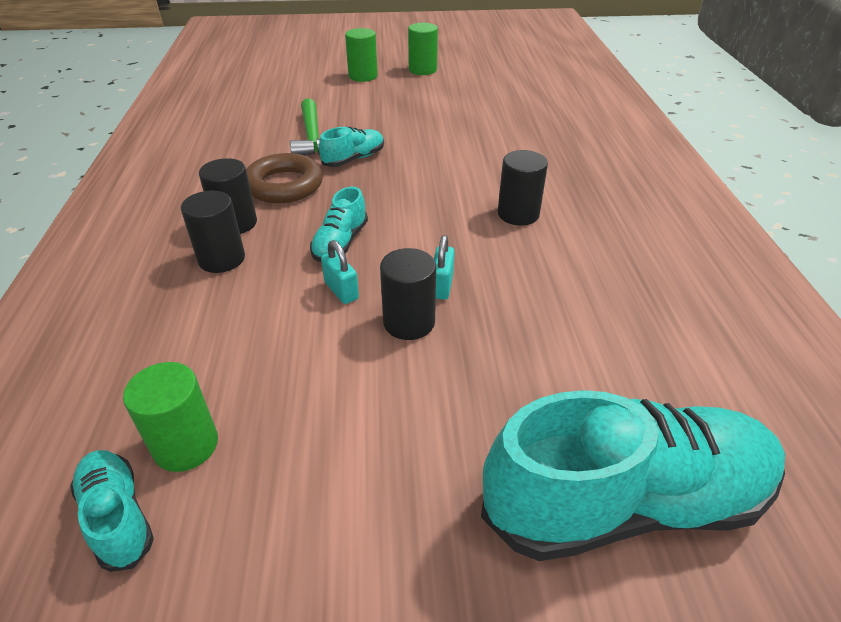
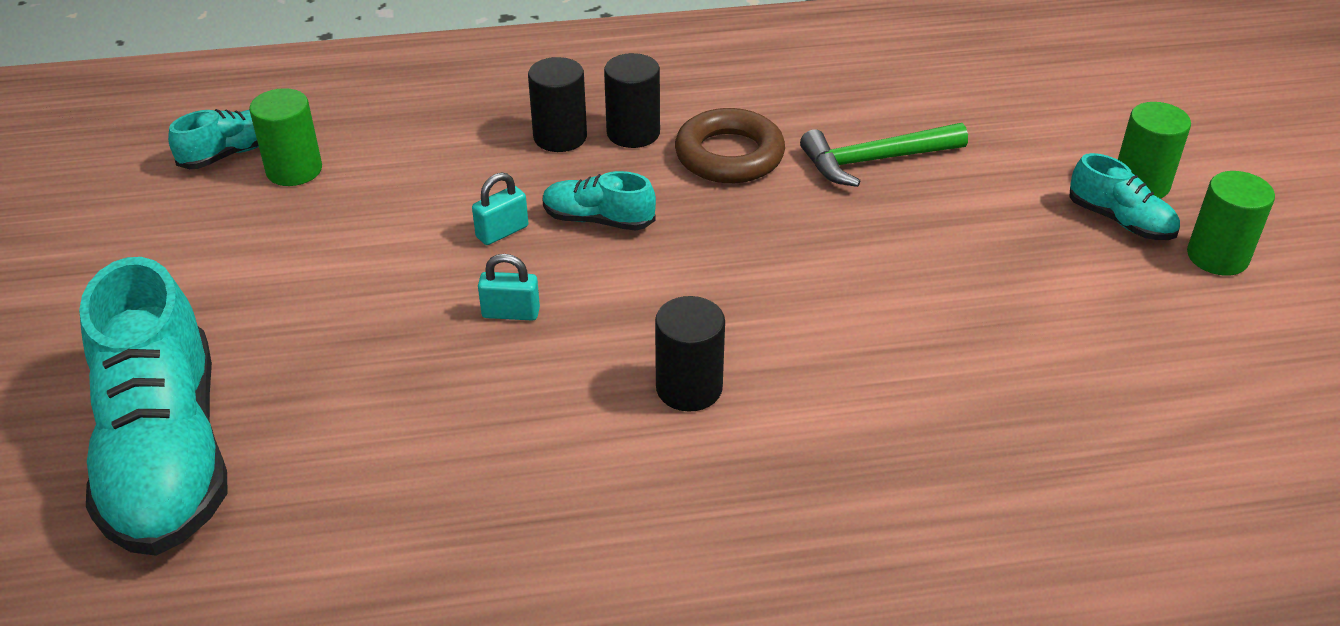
camera: 85 degrees right, 0 degrees up
(353, 159) = (819, 207): turquoise shoe -> turquoise shoe (1120, 221)
(409, 322) = (443, 289): black cylinder -> none

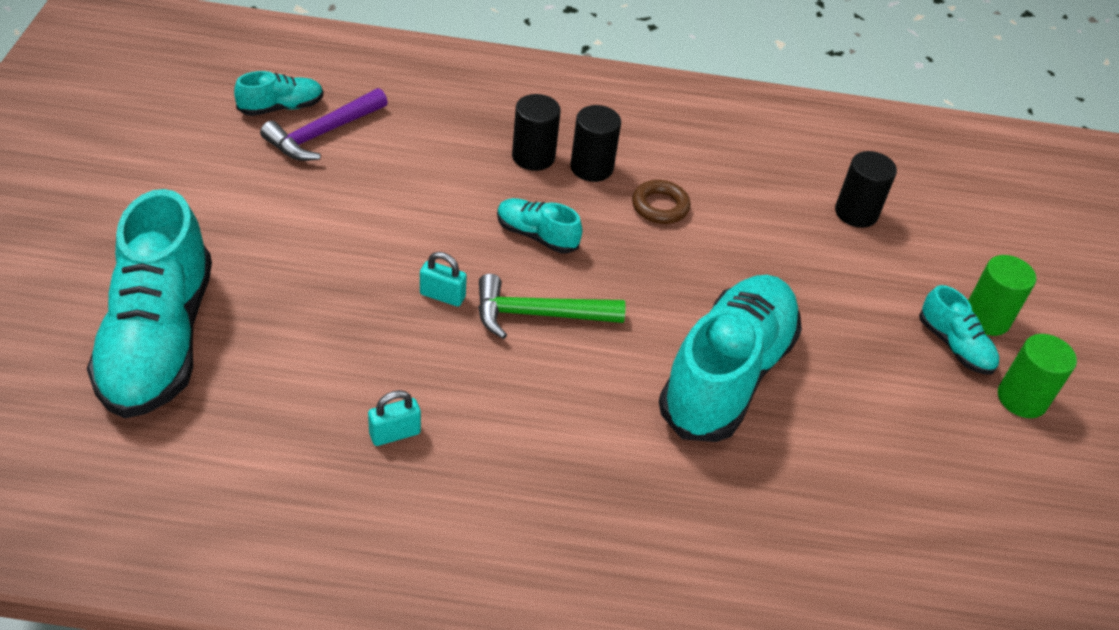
camera: 10 degrees right, 5 degrees up
(294, 170) = (323, 134): green cylinder -> purple hammer
(502, 232) = (460, 226): turquoise padlock -> turquoise padlock (395, 433)
(689, 388) = (553, 394): black cylinder -> black cylinder (856, 213)
(729, 155) = (660, 206): brown ring -> brown ring, size x0.65
(874, 161) = (774, 241): green hammer -> green hammer (538, 315)
(883, 316) = (727, 375): none -> turquoise shoe

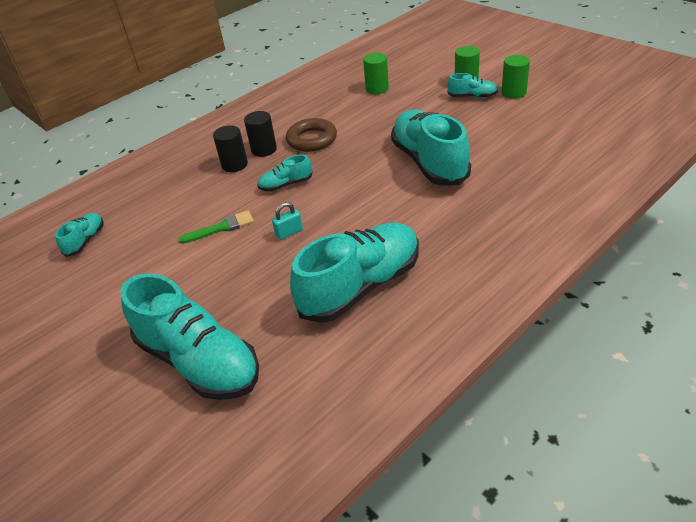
camera: 40 degrees left, 5 degrees down
(323, 134) = (126, 232): purple hammer -> none
(395, 433) = (361, 286): turquoise padlock -> turquoise shoe
(399, 220) = (221, 228): none -> green brush
(538, 315) = (335, 205): green hammer -> none
(660, 206) = (312, 139): brown ring -> brown ring, size x1.53
(856, 213) = (377, 89): black cylinder -> green cylinder

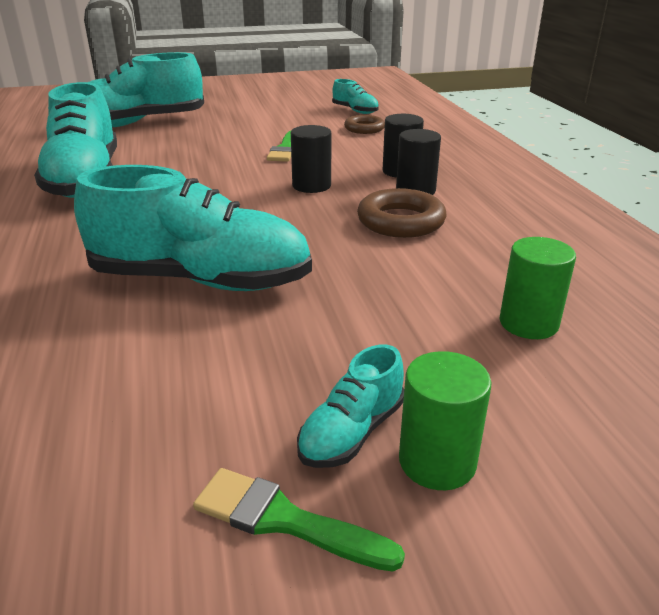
camera: 115 degrees right, 10 degrees down
(143, 214) = (364, 129): none -> brown ring
(286, 185) = (311, 186): turquoise shoe -> black cylinder
(289, 232) = (221, 171): turquoise padlock -> none
(513, 93) = (284, 520): green cylinder -> green brush

